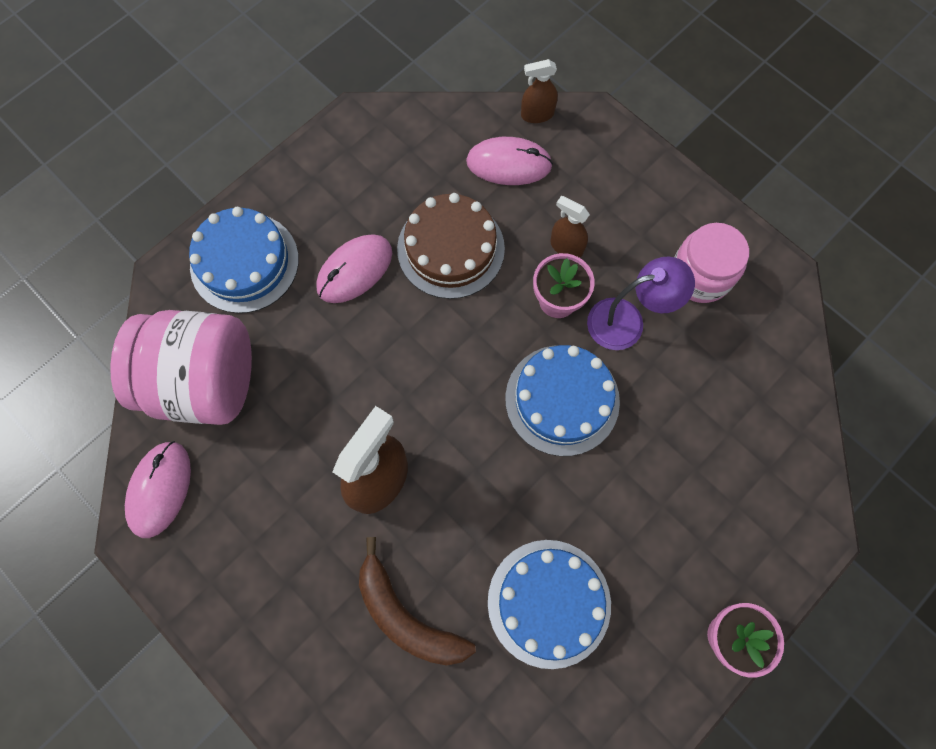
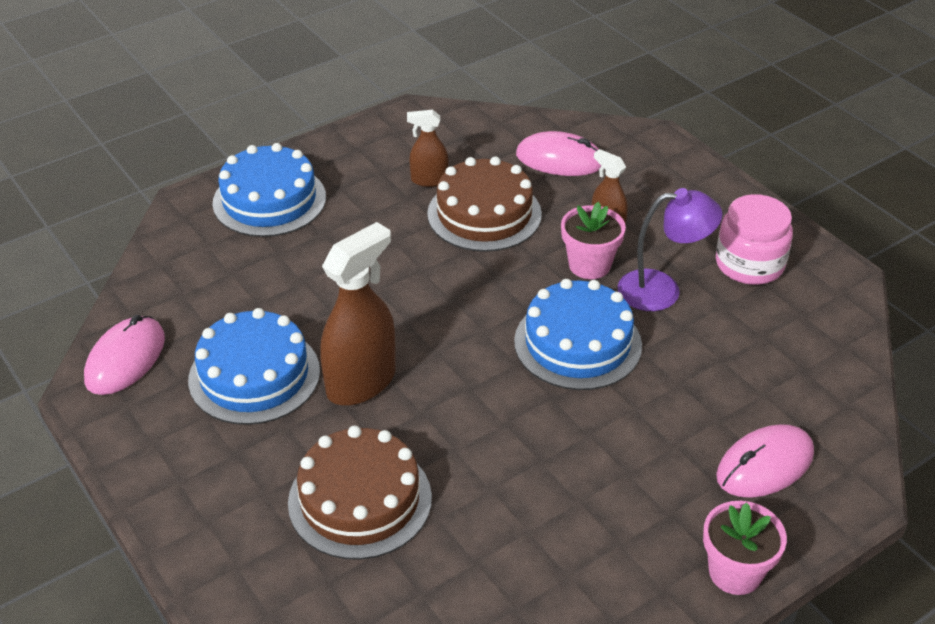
camera: 10 degrees right, 30 degrees down
(204, 381) = (200, 282): pink jar -> none
(354, 270) = (380, 218): pink mouse -> pink mouse (764, 465)
(406, 615) = (360, 500): brown banana -> brown cake
(537, 114) = (597, 128): brown spray bottle -> brown spray bottle (429, 180)
(549, 602) = (526, 511): blue cake -> blue cake (254, 375)

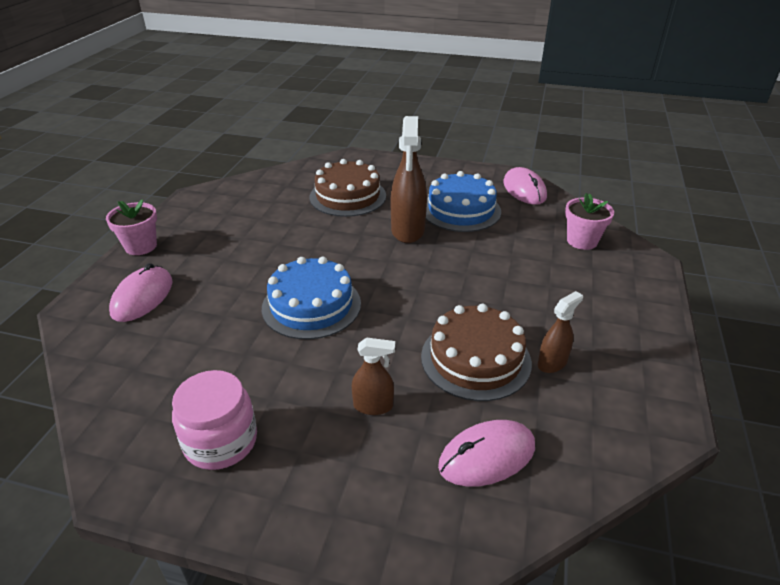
camera: 140 degrees right, 5 degrees down
(269, 200) = (614, 286): blue cake -> none
(589, 265) = (354, 362): pink flower pot -> pink flower pot (582, 241)
(662, 290) = (282, 373): purple lamp -> none

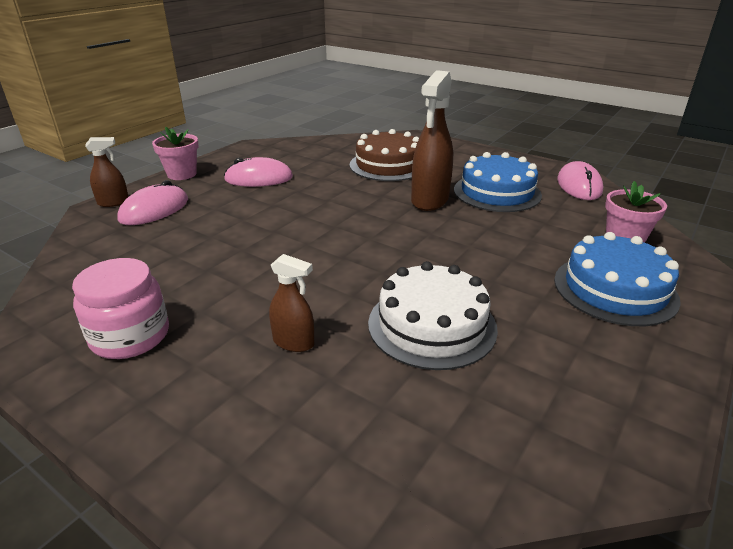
camera: 20 degrees right, 5 degrees down
(311, 305) = (294, 243): blue cake -> blue cake (615, 289)
(475, 359) = (432, 325): brown cake -> white cake
(487, 456) = (385, 424): pink mouse -> pink mouse (259, 178)
(552, 363) = (521, 349): brown spray bottle -> brown spray bottle (113, 202)

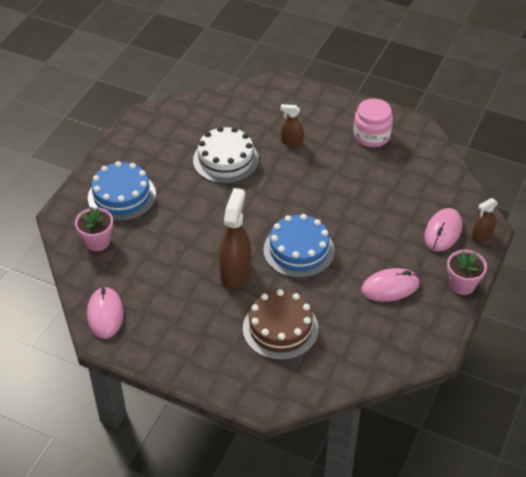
camera: 170 degrees right, 15 degrees up
(497, 192) = (179, 293): blue cake -> blue cake (299, 250)

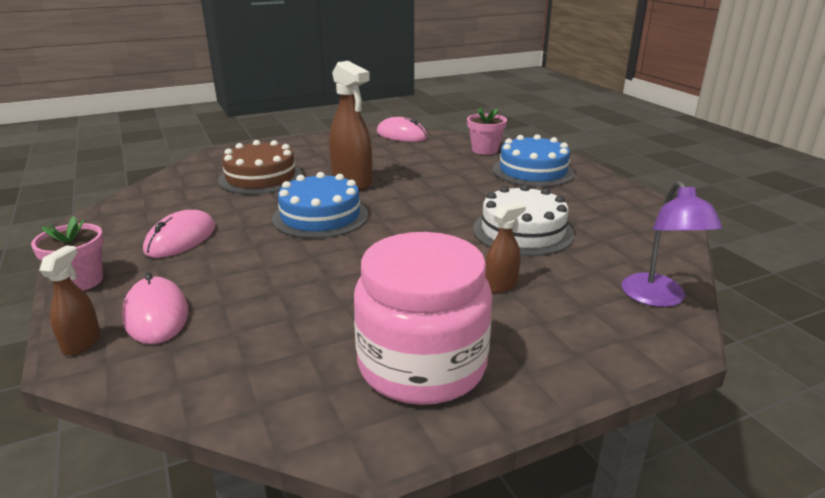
camera: 130 degrees right, 20 degrees down
(249, 95) = (658, 298): none -> purple lamp
(371, 136) = (422, 365): pink jar -> pink jar, size x1.55

